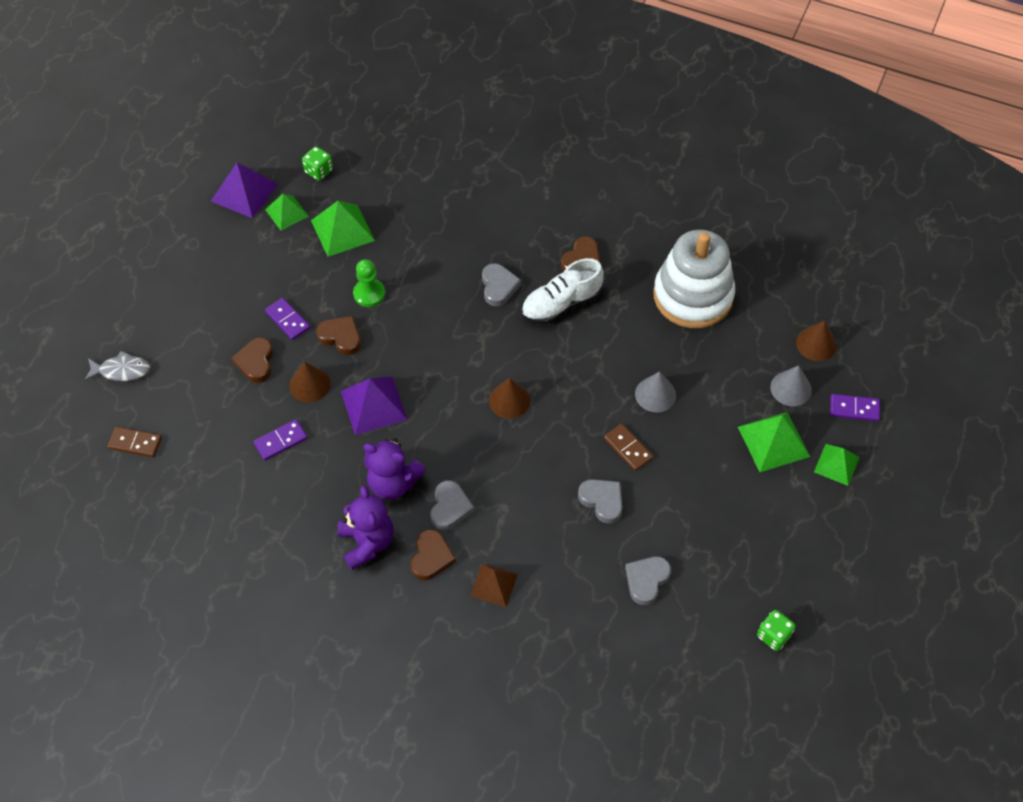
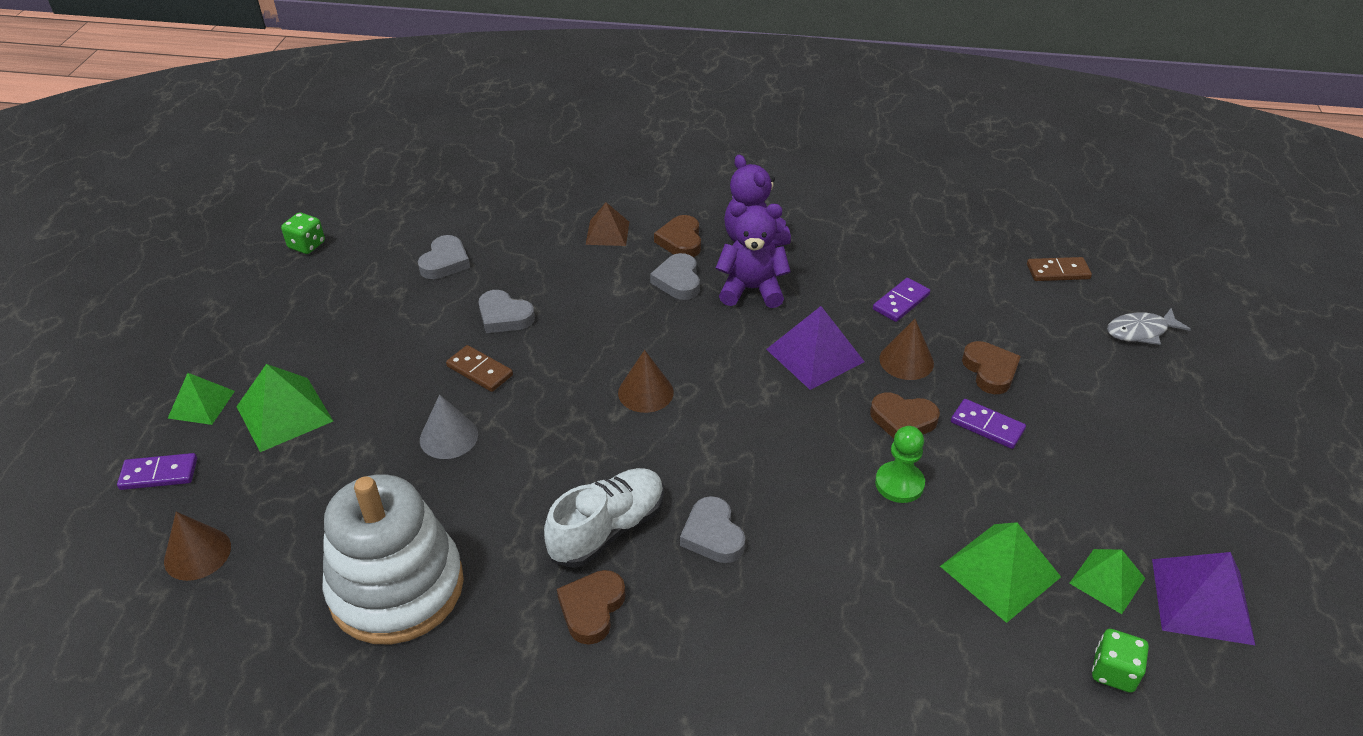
camera: 165 degrees right, 15 degrees down
(791, 388) = (249, 482): grey cone -> none

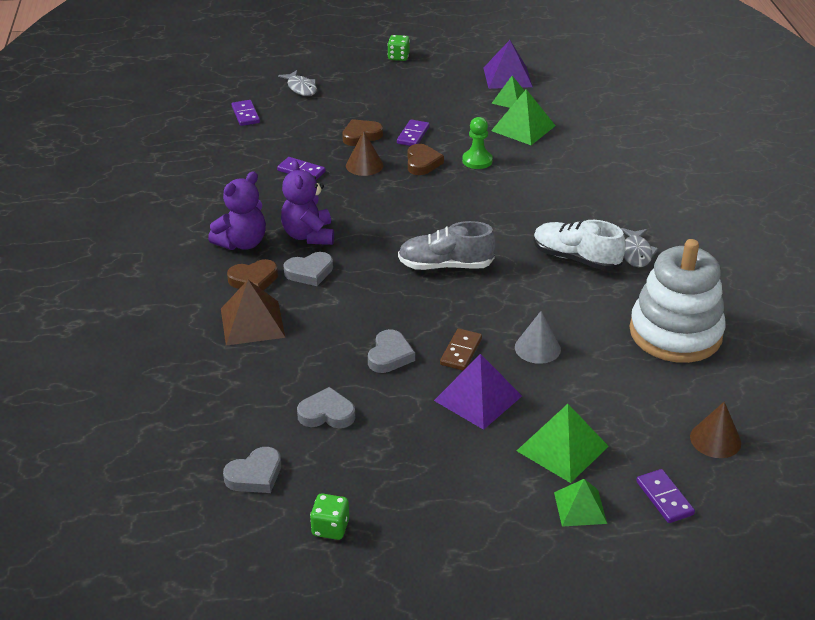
camera: 105 degrees left, 5 degrees down
(592, 609) = (636, 253): brown heart -> grey fish
(607, 233) = (252, 323): brown pyramid -> brown pyramid, size x1.54
(645, 392) = (445, 265): brown cone -> grey shoe
(713, 535) = (555, 219): grey heart -> grey heart (255, 475)
(815, 355) = (374, 200): purple pyramid -> purple pyramid (478, 398)
(1058, 272) = (245, 115): brown domino -> purple domino
(1113, 672) = (565, 98): green dice -> green dice (398, 57)

